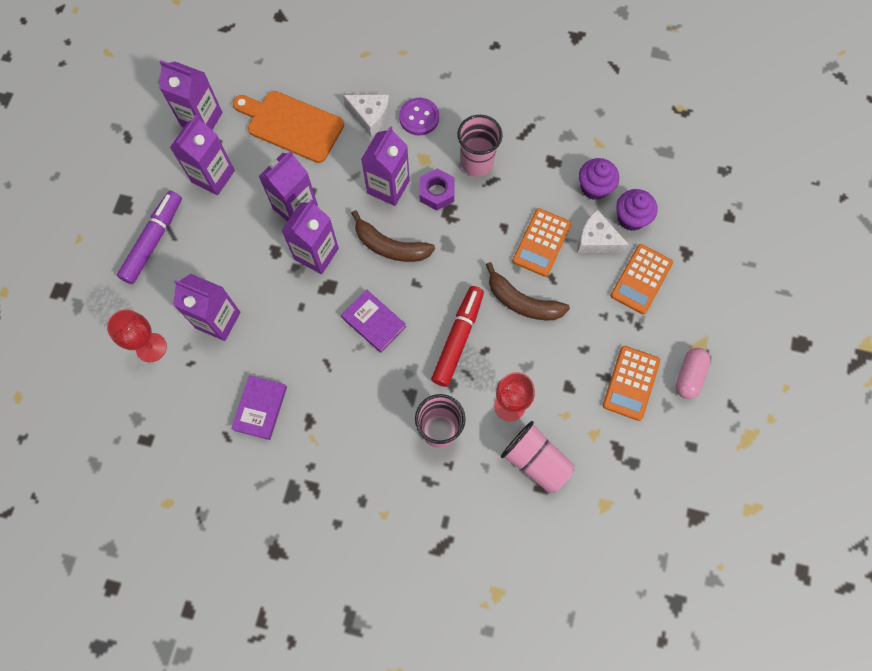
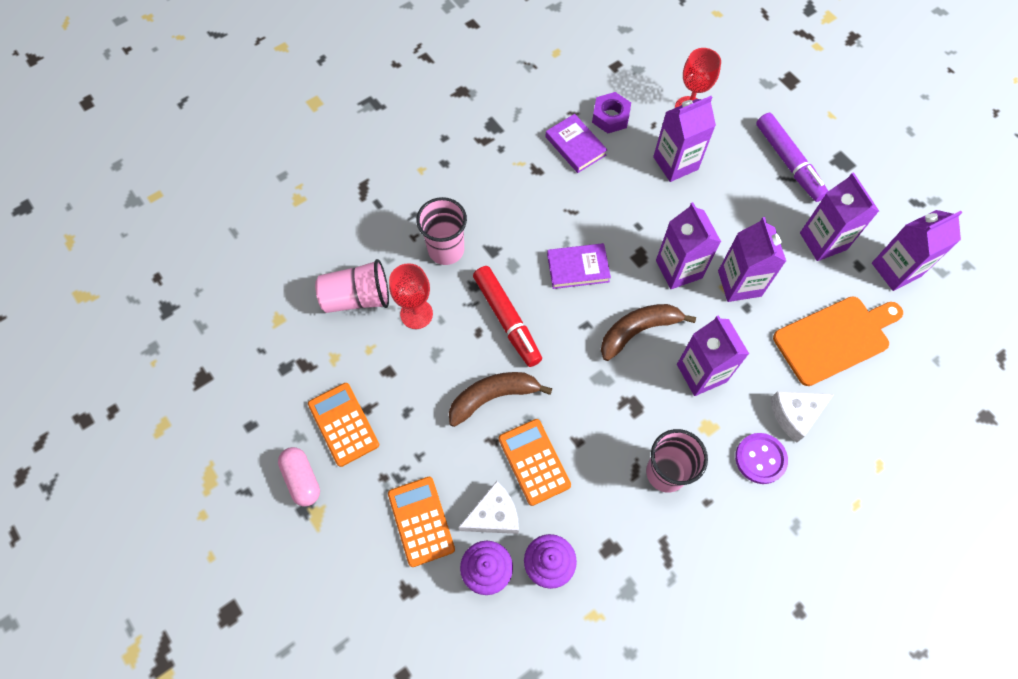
camera: 130 degrees right, 5 degrees down
(437, 192) = (662, 410): purple nut -> purple nut (610, 117)

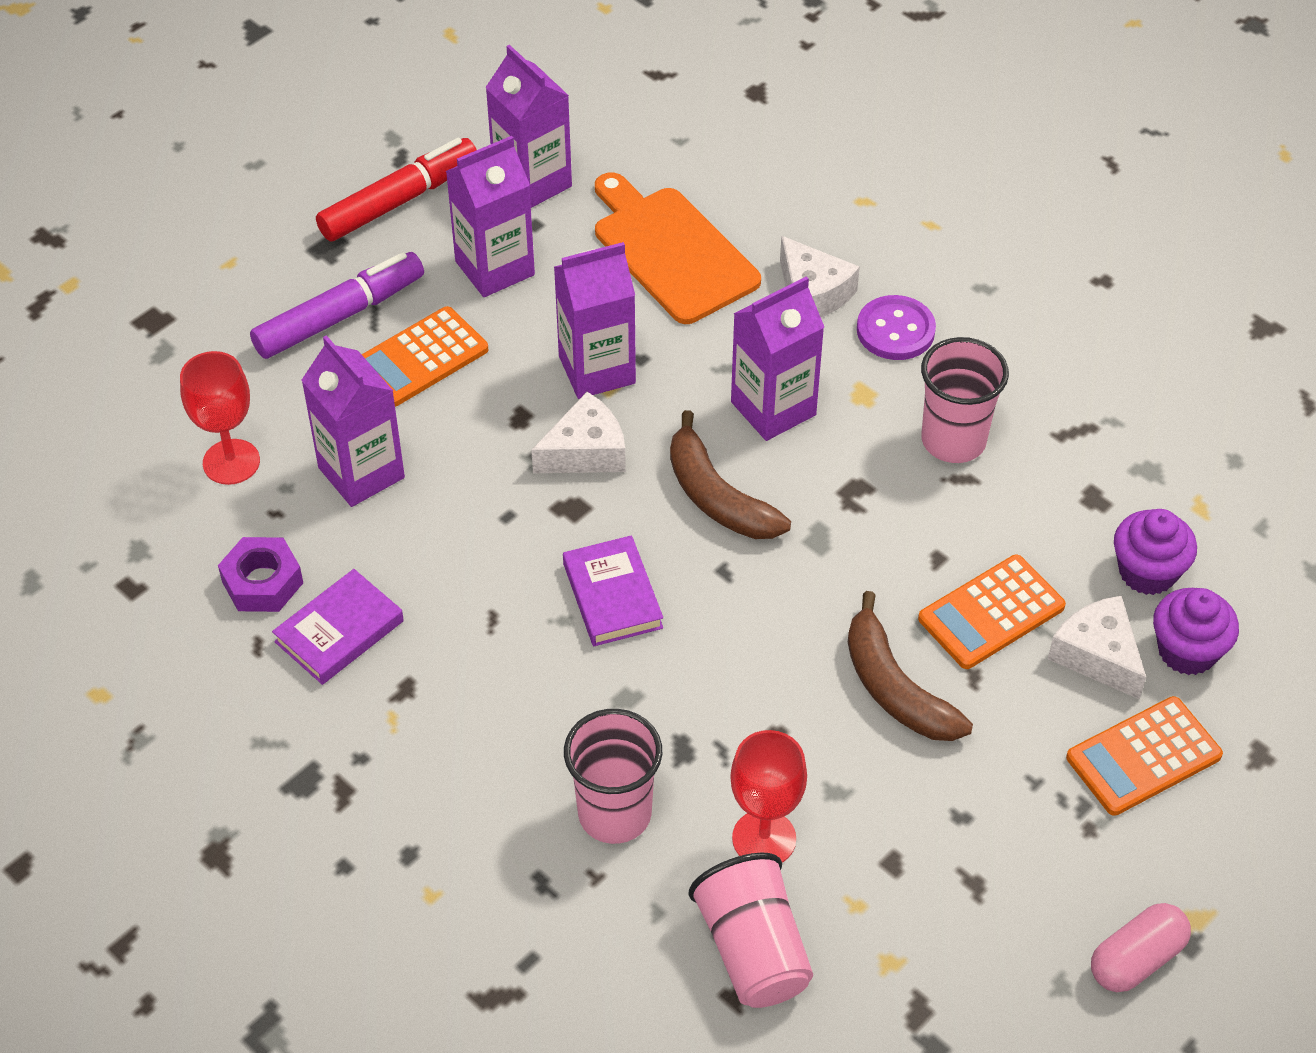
camera: 100 degrees left, 15 degrees down
(343, 424) = (1014, 914): orange calculator -> orange calculator (420, 358)
(507, 319) = (741, 689): red marker -> red marker (399, 201)
(678, 269) = (585, 451): purple carton -> white cheese

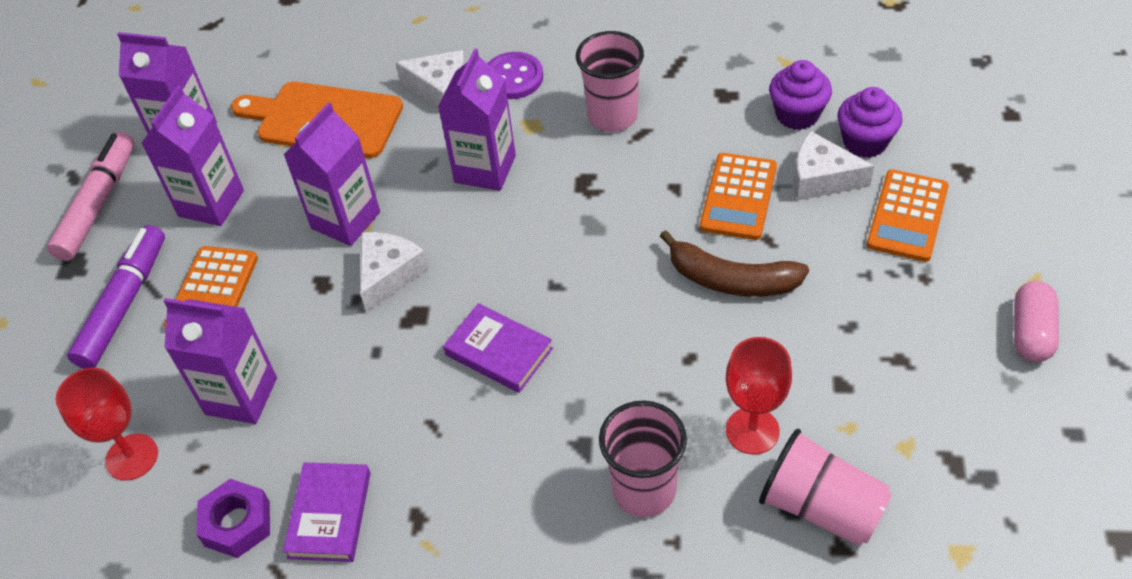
camera: 35 degrees left, 0 degrees up
(399, 201) = (98, 204): red marker -> pink marker
(717, 497) = (504, 244): brown banana -> none

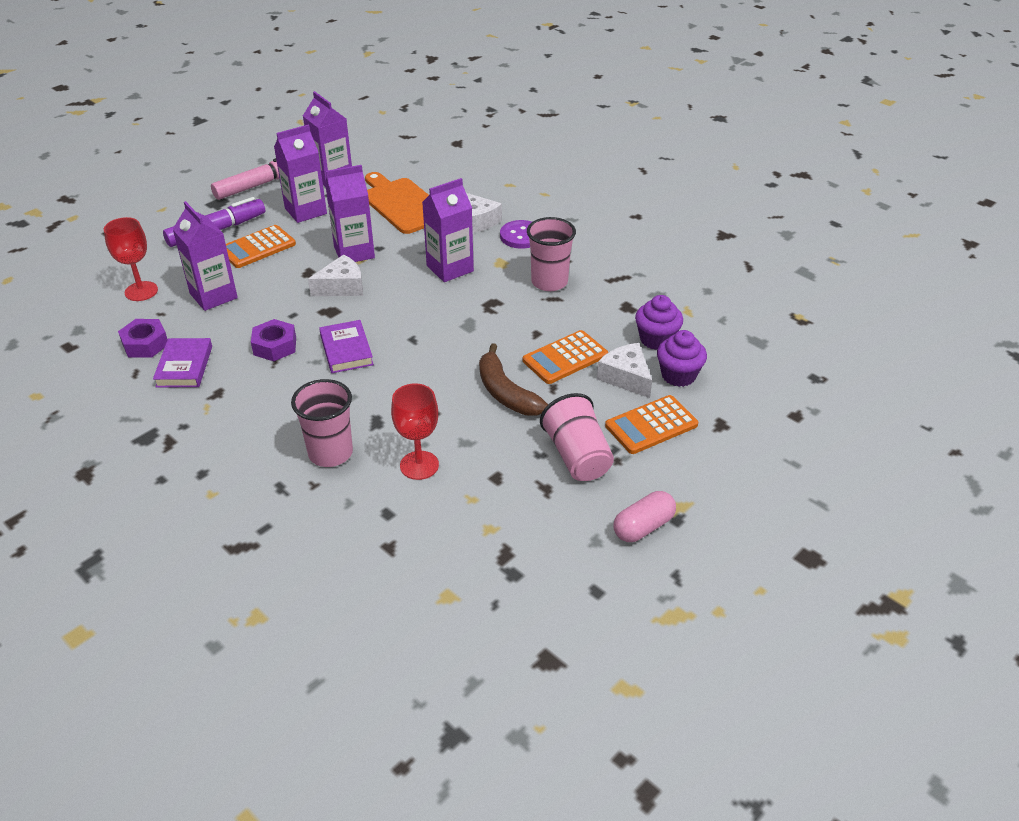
camera: 35 degrees right, 10 degrees down
(330, 515) = (184, 366): purple book -> purple book turned 45 degrees counterclockwise
(408, 407) = (275, 346): none -> purple nut
(821, 507) = (405, 522): pink cup -> pink cup (577, 456)

